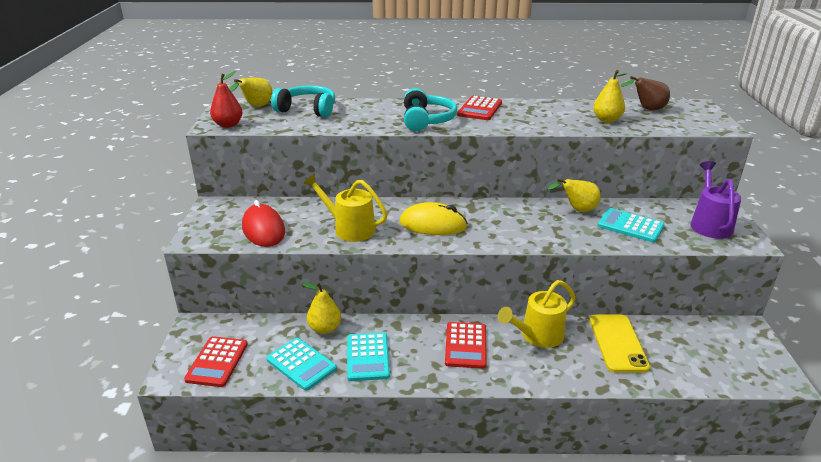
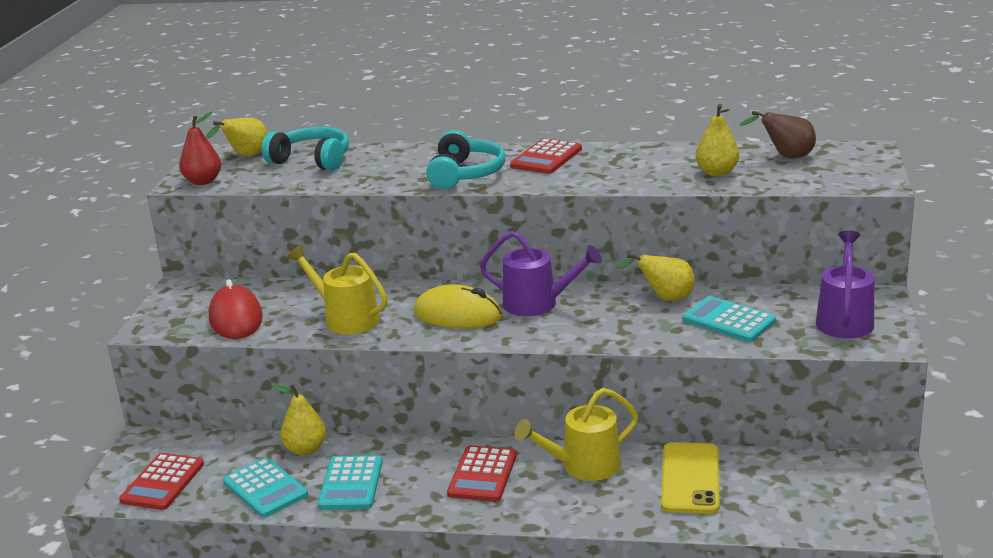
camera: 10 degrees right, 5 degrees down
(488, 215) = (538, 304): none -> purple watering can

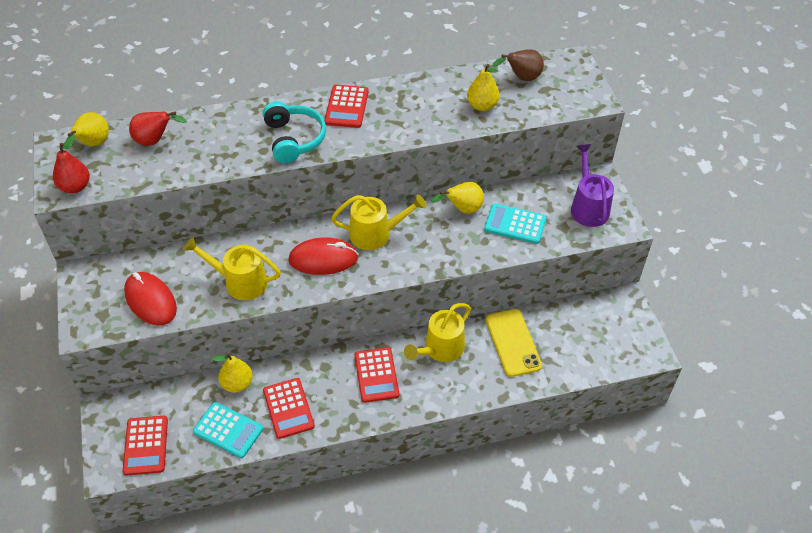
camera: 25 degrees left, 25 degrees up
(312, 160) = (155, 141): turquoise headphones -> red pear
(351, 483) = (288, 408): turquoise calculator -> red calculator
(457, 315) = (323, 259): yellow mouse -> red mouse
(538, 304) = (376, 234): purple watering can -> yellow watering can

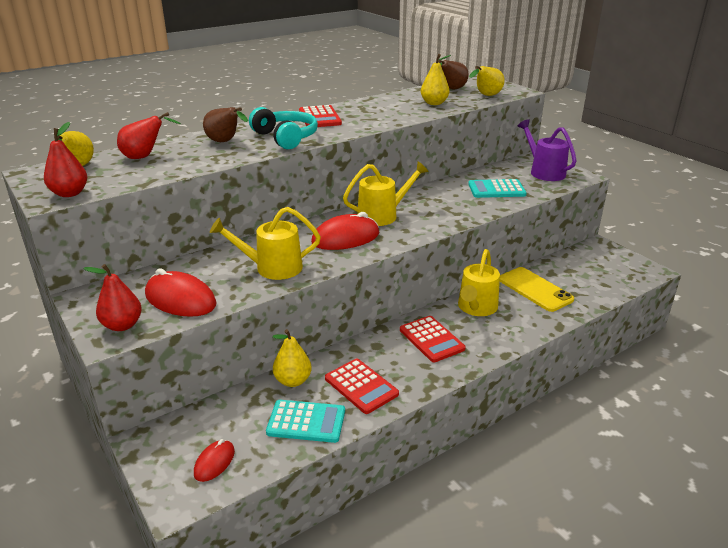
camera: 20 degrees left, 20 degrees down
(97, 318) = (122, 325): none -> red pear
(146, 445) = (214, 462): red calculator -> red mouse
(235, 132) = (225, 142): none -> brown pear
(462, 209) = (445, 189): yellow pear -> yellow pear (486, 96)

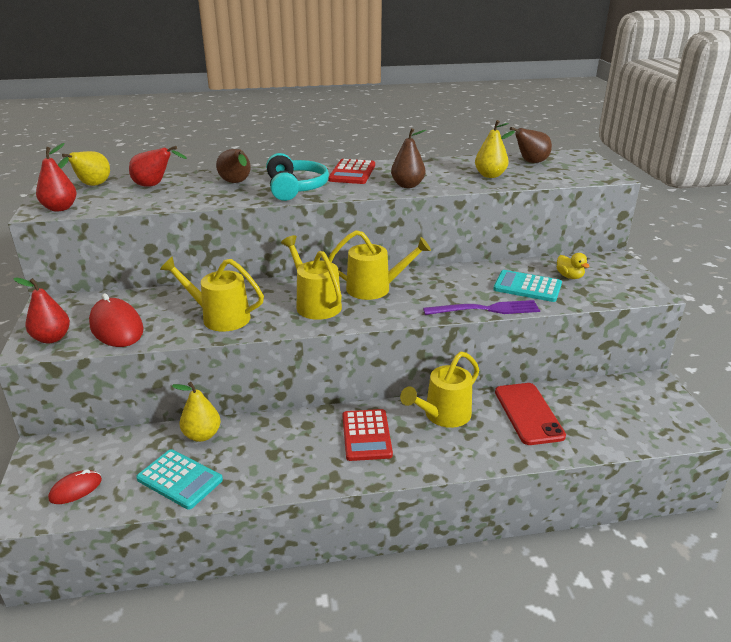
camera: 25 degrees right, 0 degrees up
(345, 238) = (315, 304): red mouse -> yellow watering can
(361, 386) = (257, 462): red calculator -> none
(379, 120) = (407, 185): none -> brown pear
(483, 212) = (486, 309): none -> purple fork
(486, 96) = (561, 176): yellow pear -> none
(518, 176) = (569, 276): none -> yellow duck
(535, 289) = (528, 413): yellow phone -> red phone
(544, 172) = (606, 278): purple watering can -> none

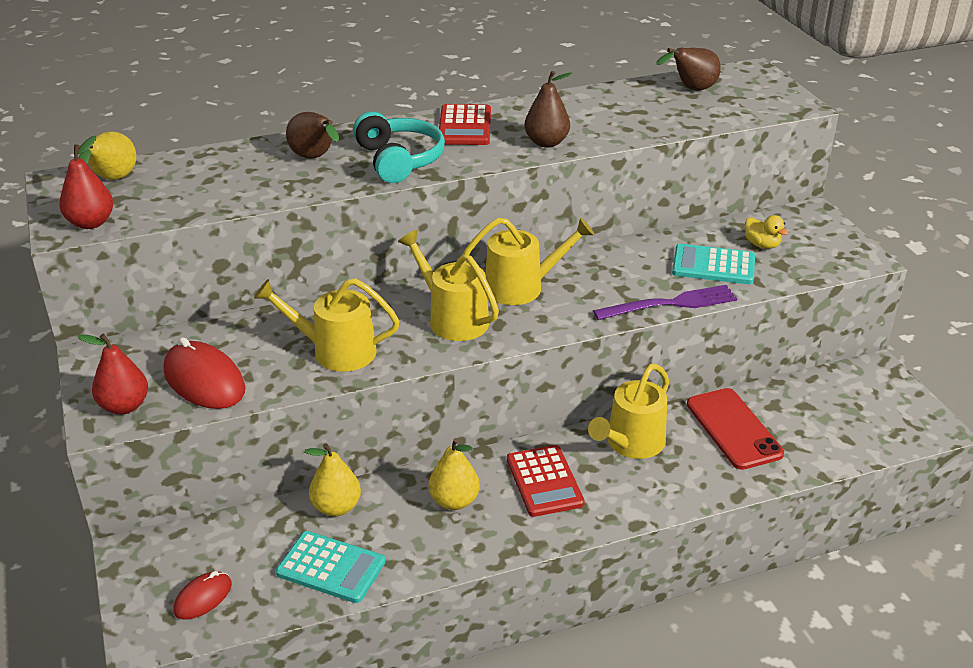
camera: 10 degrees left, 5 degrees up
(154, 185) = (202, 171): red pear -> none
(490, 175) = (648, 116): yellow pear -> yellow pear (454, 501)

